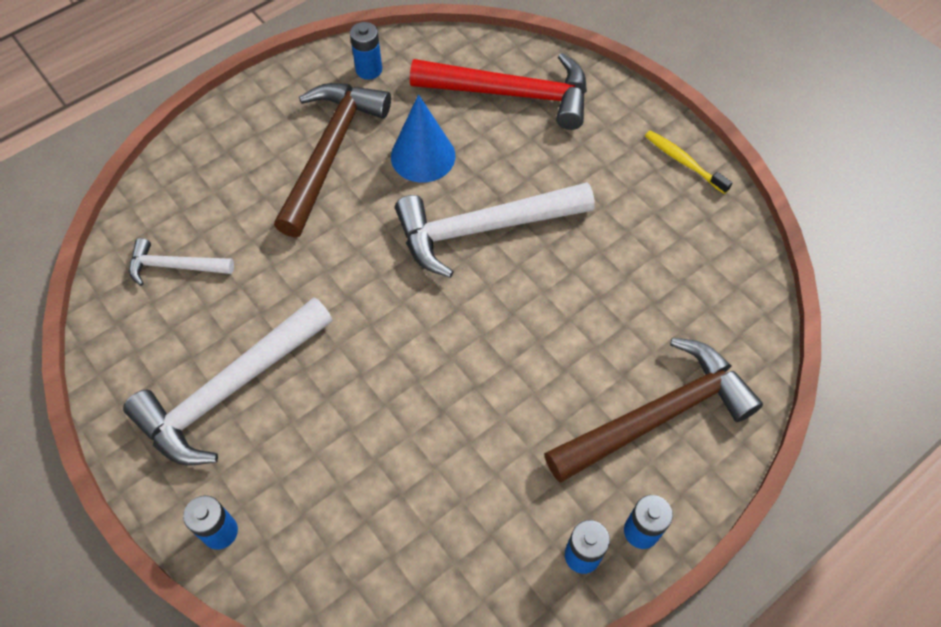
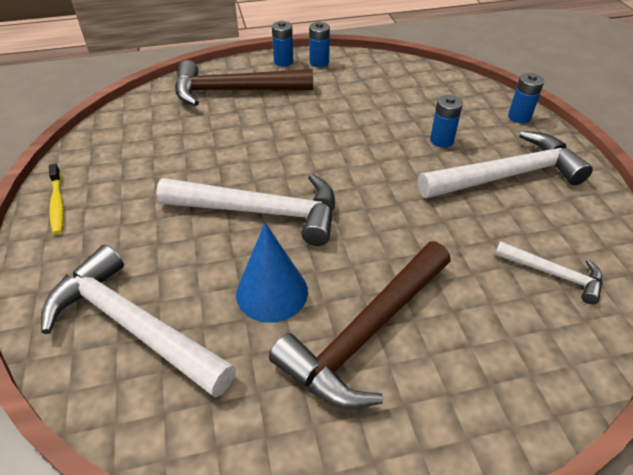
camera: 155 degrees left, 15 degrees down
(369, 70) = (269, 434): blue battery -> blue battery (441, 140)
(511, 94) = (133, 326): red hammer -> white hammer

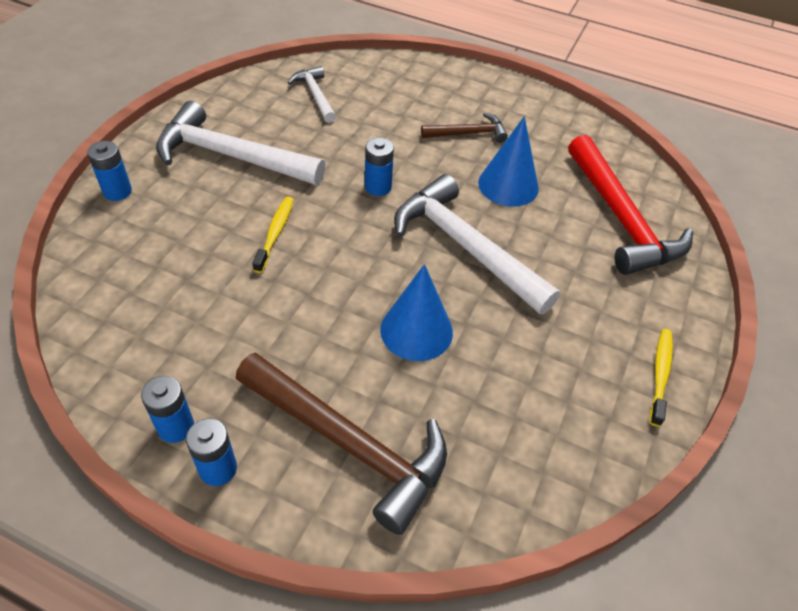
camera: 145 degrees left, 5 degrees up
(133, 326) = (621, 218): white hammer -> red hammer
(246, 146) = (416, 330): none -> blue cone
(367, 333) = (468, 133): brown hammer -> brown hammer, size x0.52
(397, 147) = (275, 233): none -> yellow toothbrush
(441, 140) = (225, 214): blue battery -> blue battery (378, 187)

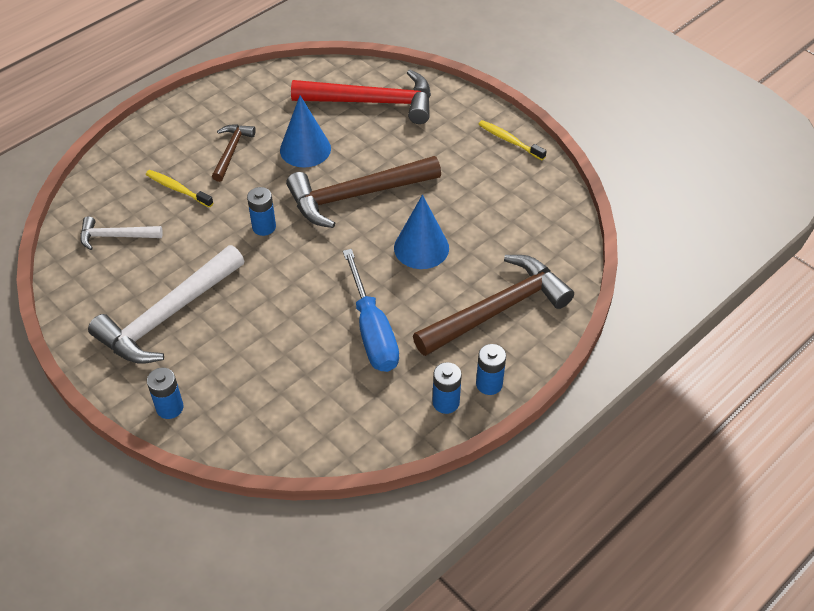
camera: 65 degrees left, 0 degrees up
(266, 320) = (372, 331): none -> blue screwdriver
(275, 233) = (283, 305): yellow toothbrush -> yellow toothbrush (177, 189)
(466, 247) = (357, 195): white hammer -> brown hammer

